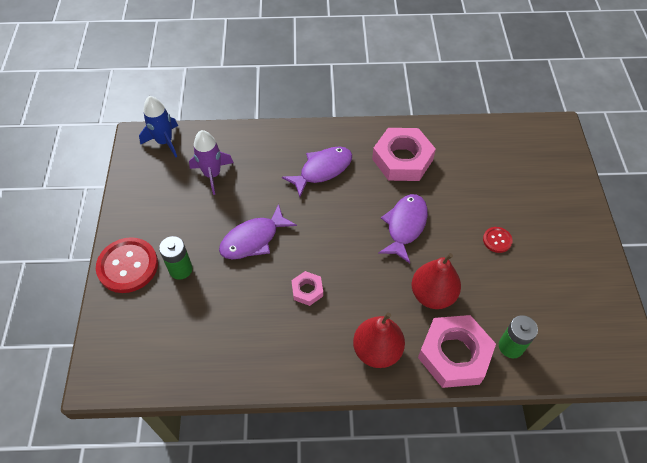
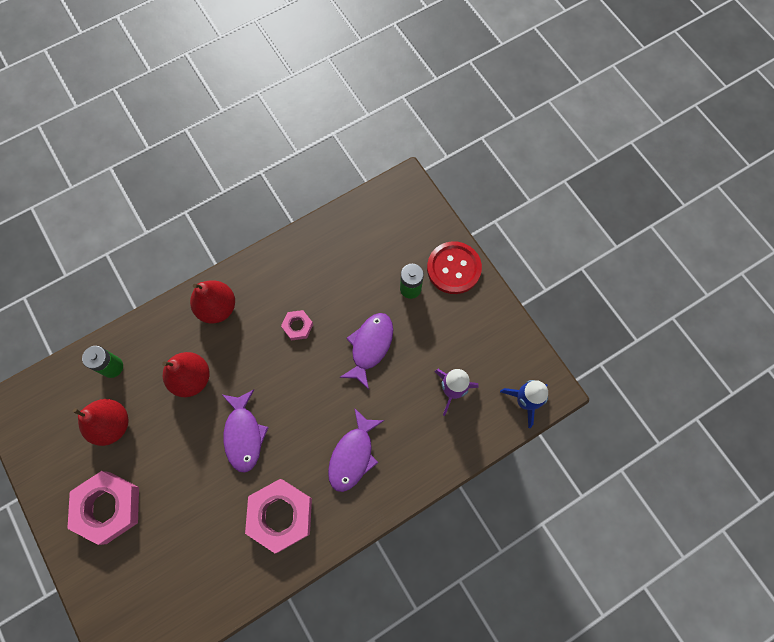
camera: 150 degrees right, 15 degrees up
(454, 354) = (156, 336): pink nut -> pink nut (108, 507)
(497, 240) = (152, 466): red button -> none
(525, 292) = (112, 424): none -> red pear

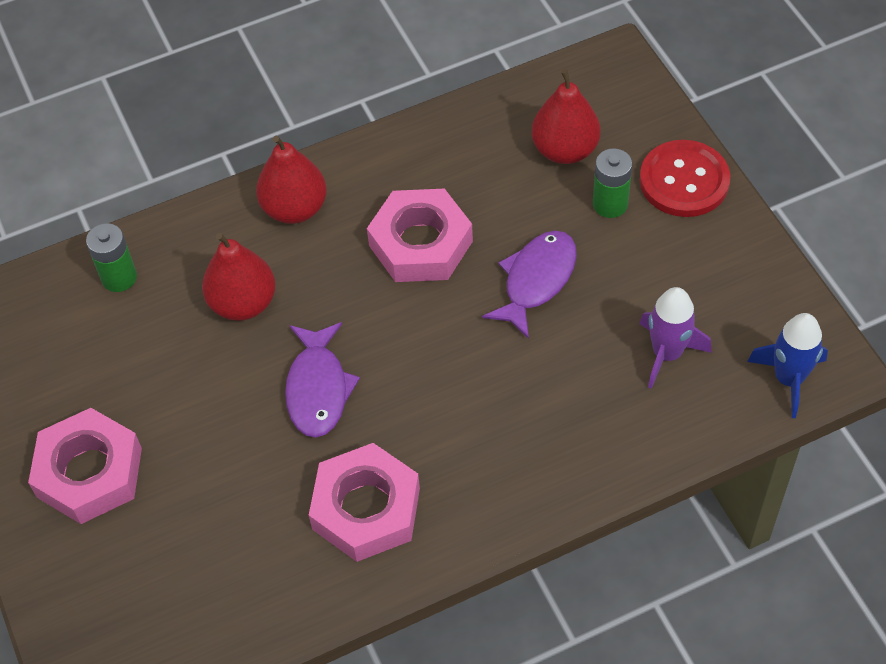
camera: 10 degrees right, 15 degrees down
(112, 424) = (110, 357): red pear -> red pear (565, 150)
(297, 326) = (421, 243): pink nut -> pink nut, size x2.05
(353, 455) = (493, 433): purple fish -> none

